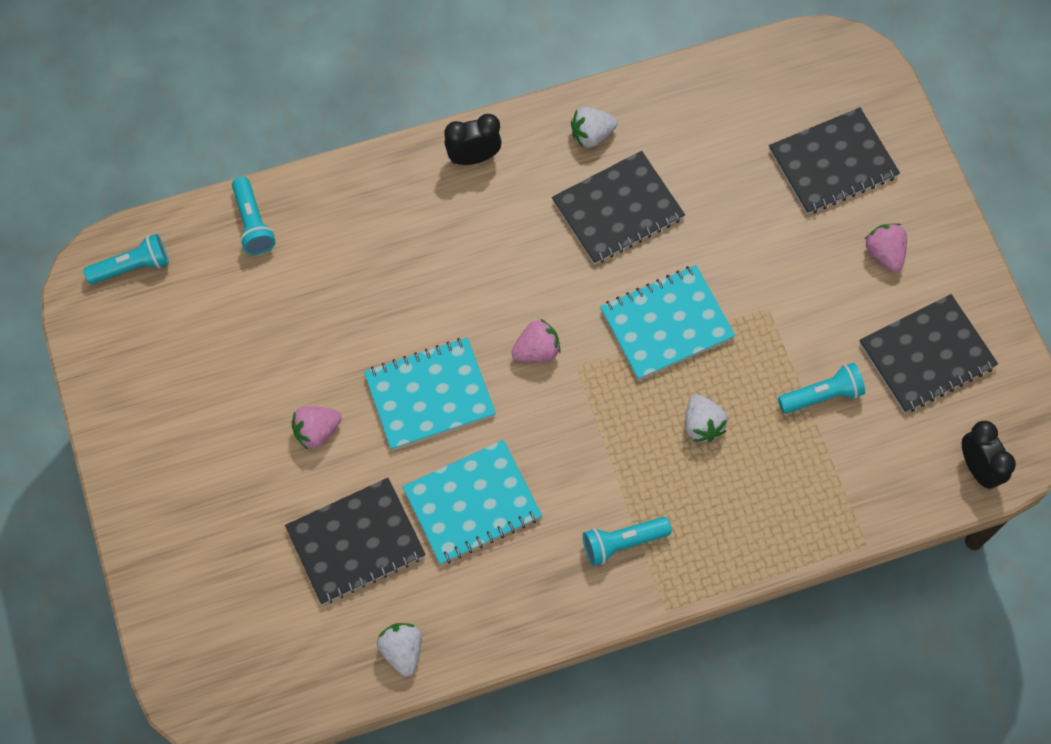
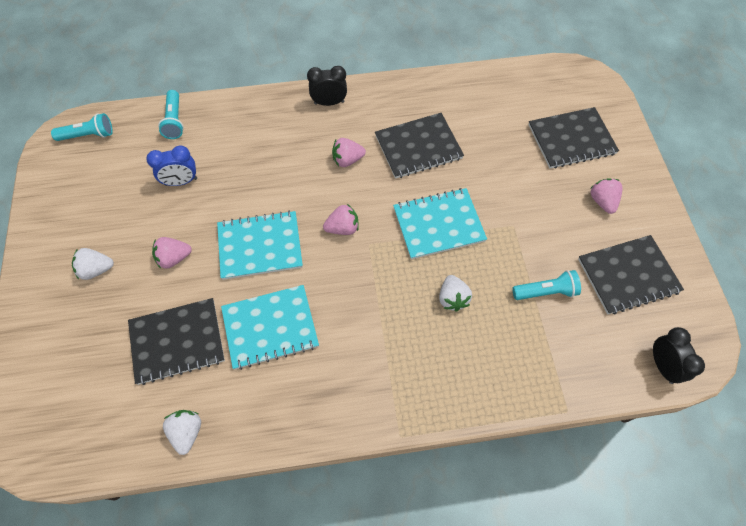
camera: 10 degrees right, 5 degrees down
(292, 318) = (181, 181): none -> blue clock
(521, 246) = (347, 160): none -> pink strawberry
(591, 135) = (410, 100): white strawberry -> white strawberry (96, 270)
(622, 543) = (376, 376): turquoise flashlight -> none

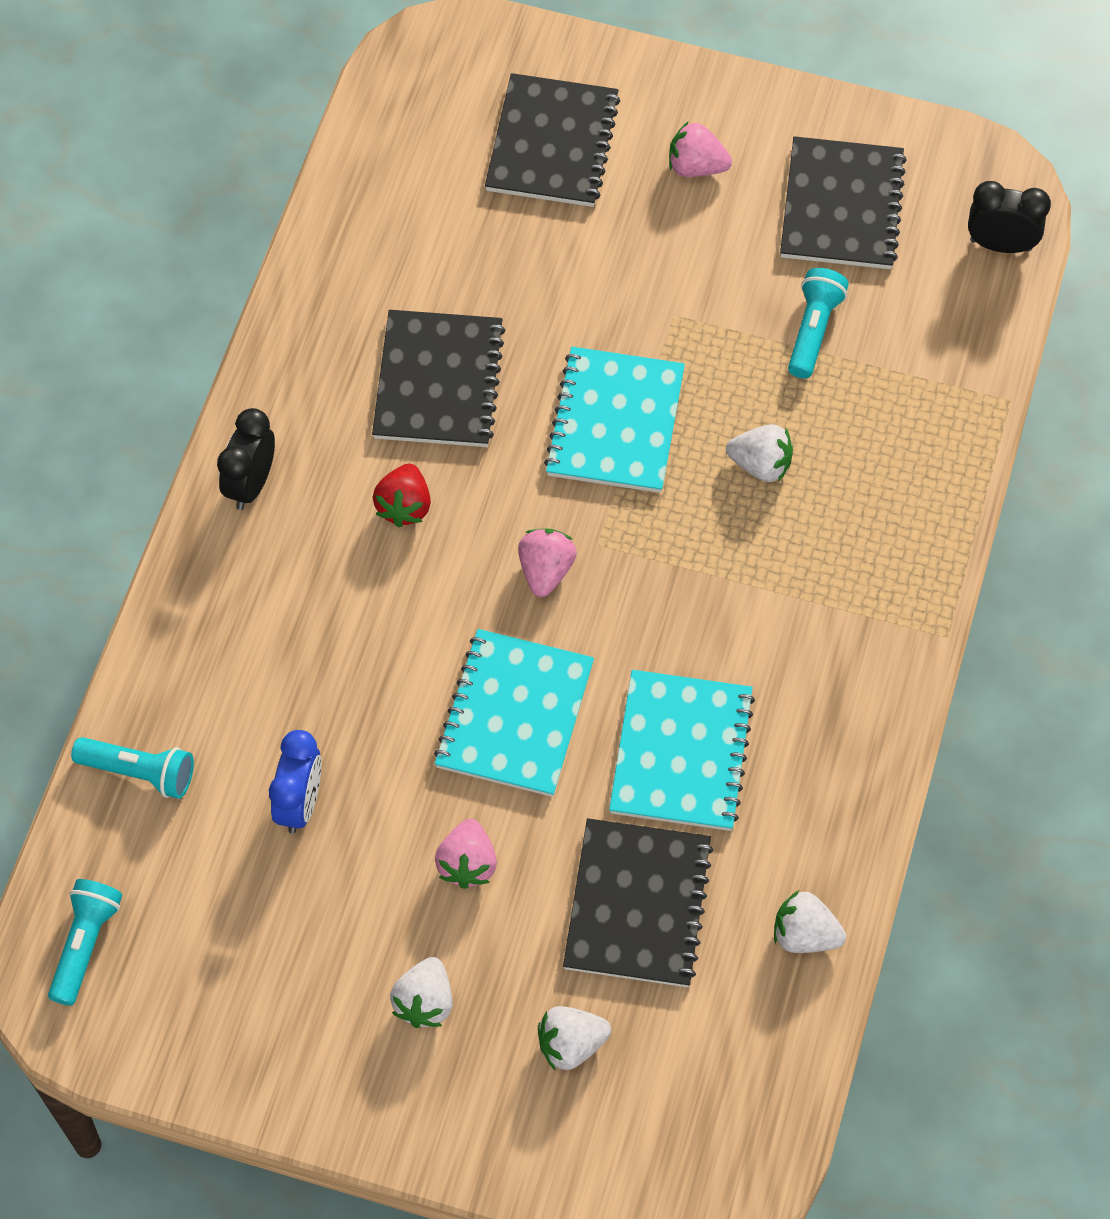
camera: 65 degrees left, 0 degrees up
(91, 342) = (571, 1045): none -> white strawberry
(347, 160) = (404, 506): pink strawberry -> red strawberry

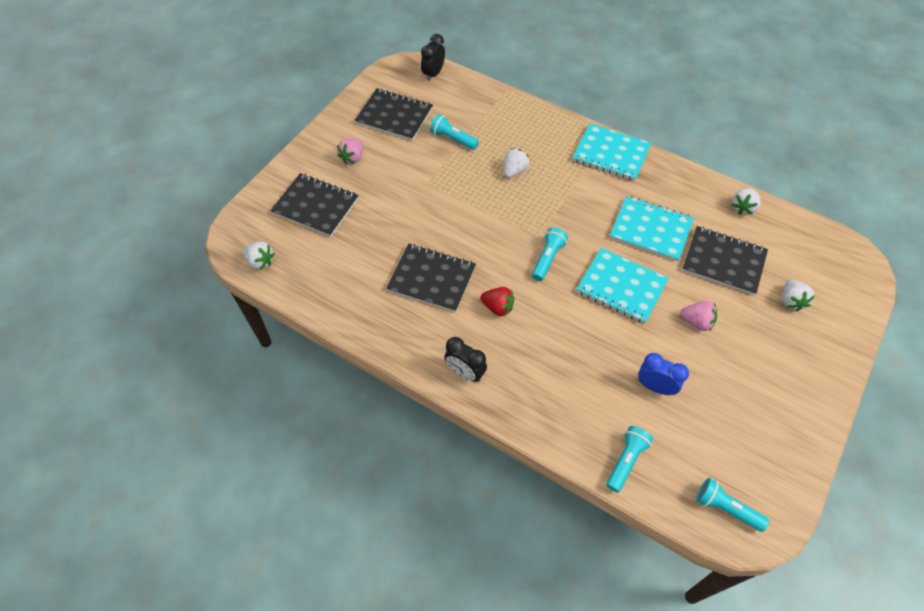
camera: 75 degrees left, 5 degrees down
(424, 1002) = (767, 354): white strawberry -> white strawberry (260, 262)
(546, 571) = (548, 258): pink strawberry -> turquoise flashlight
(615, 422) = (477, 216): turquoise notebook -> turquoise notebook (611, 154)

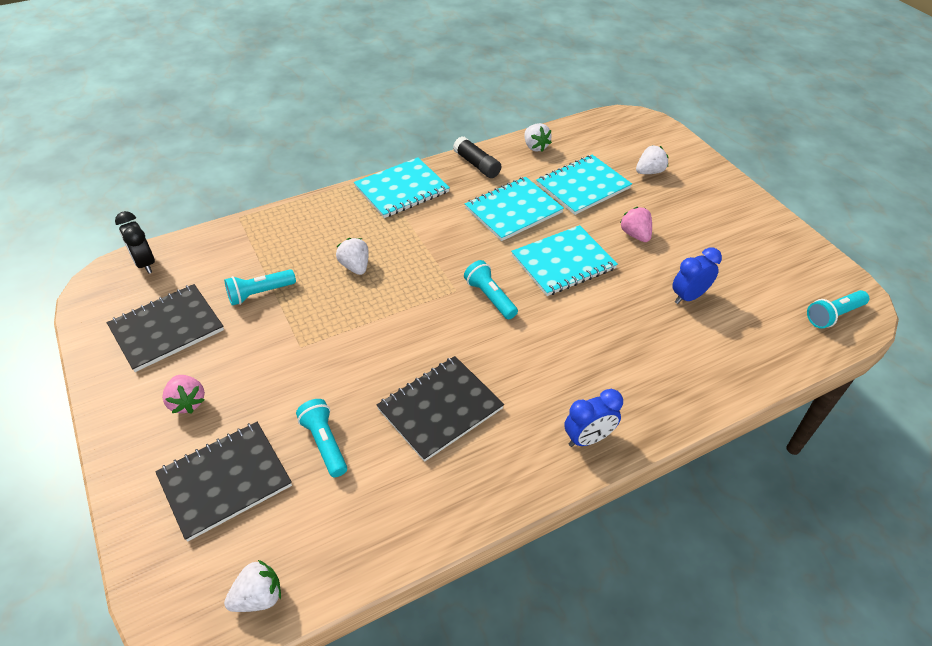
camera: 60 degrees left, 10 degrees down
(465, 372) = (588, 438): black clock -> blue clock
(497, 307) = (522, 368): red strawberry -> none
(626, 460) = (758, 357): turquoise flashlight -> turquoise flashlight (324, 443)
(682, 182) = (477, 165): none -> black glue stick
(696, 322) = (635, 235): pink strawberry -> pink strawberry turned 75 degrees counterclockwise
(723, 261) = (583, 186): black notebook -> turquoise notebook
(791, 301) = (649, 172): white strawberry -> white strawberry turned 60 degrees counterclockwise

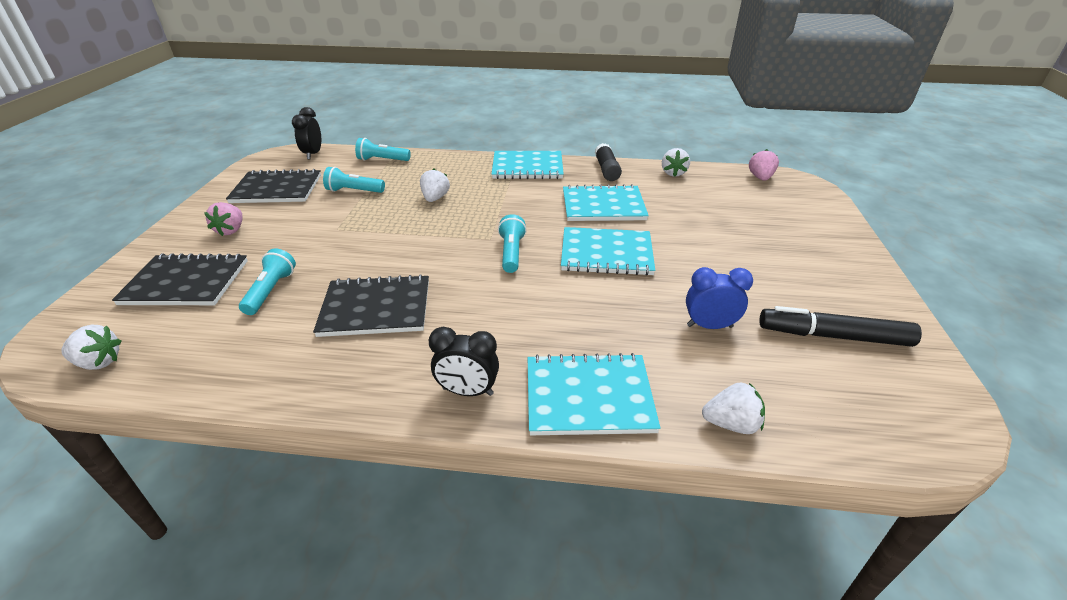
camera: 35 degrees right, 10 degrees down
(583, 186) = (689, 210): turquoise notebook -> turquoise notebook (588, 396)
(588, 438) = (467, 391): blue clock -> black clock
(635, 235) = (703, 259): pink strawberry -> pink strawberry (760, 178)
(649, 172) = (772, 220): white strawberry -> white strawberry (731, 424)
(763, 266) = (833, 336): none -> black marker
(833, 315) = (892, 419): turquoise flashlight -> turquoise flashlight (382, 160)

